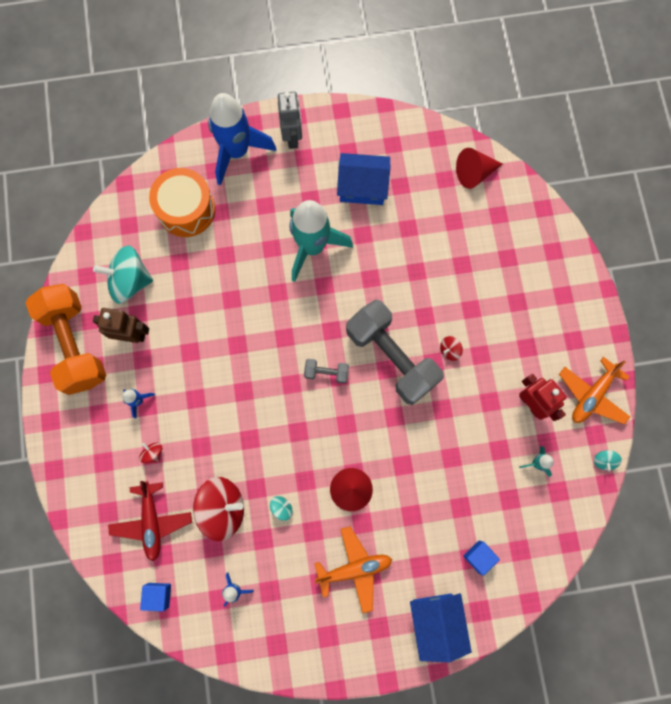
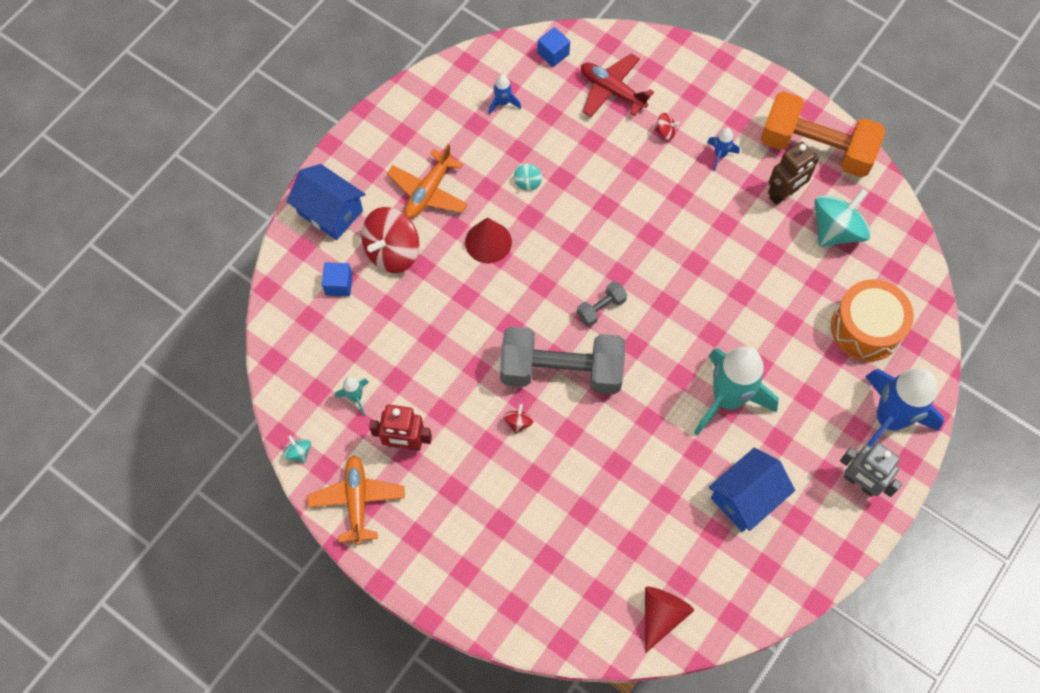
camera: 135 degrees right, 10 degrees down
(223, 508) = (571, 143): red spinning top -> red spinning top (392, 251)

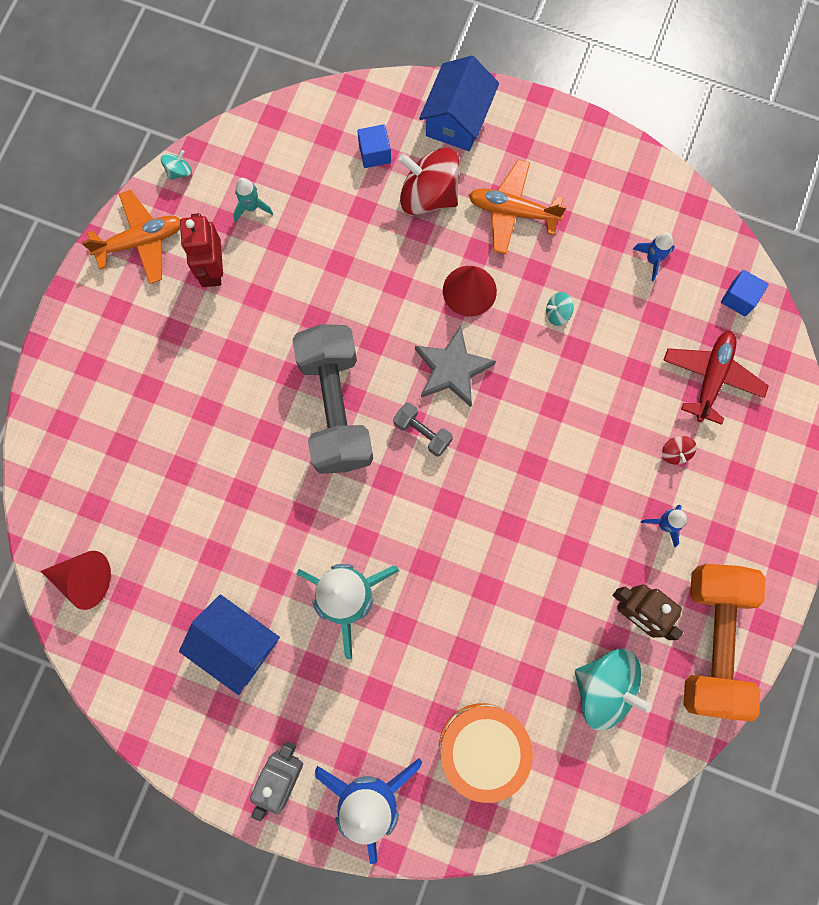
camera: 75 degrees right, 10 degrees up
(518, 422) = (264, 377): red spinning top -> none
(553, 272) = (452, 369): none -> grey star

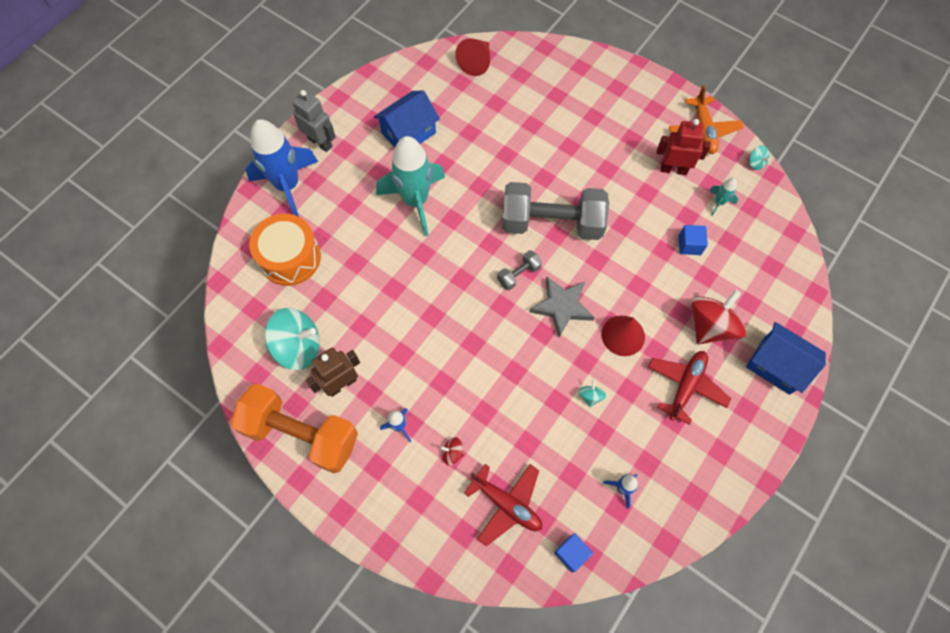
camera: 105 degrees right, 10 degrees down
(374, 153) = (753, 296): blue cube -> blue cube (689, 245)
(512, 211) = (685, 386): orange plane -> red plane
(604, 687) = (298, 347): turquoise spinning top -> turquoise spinning top turned 135 degrees counterclockwise

